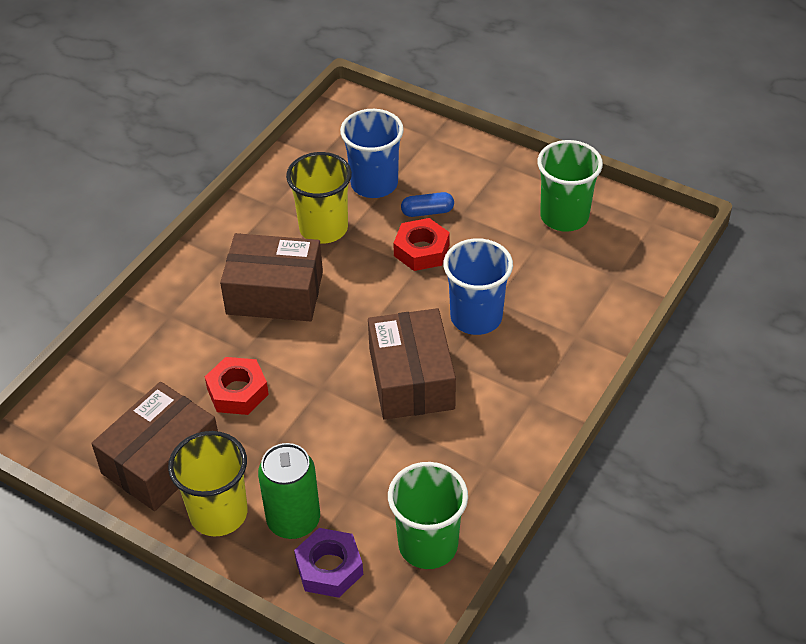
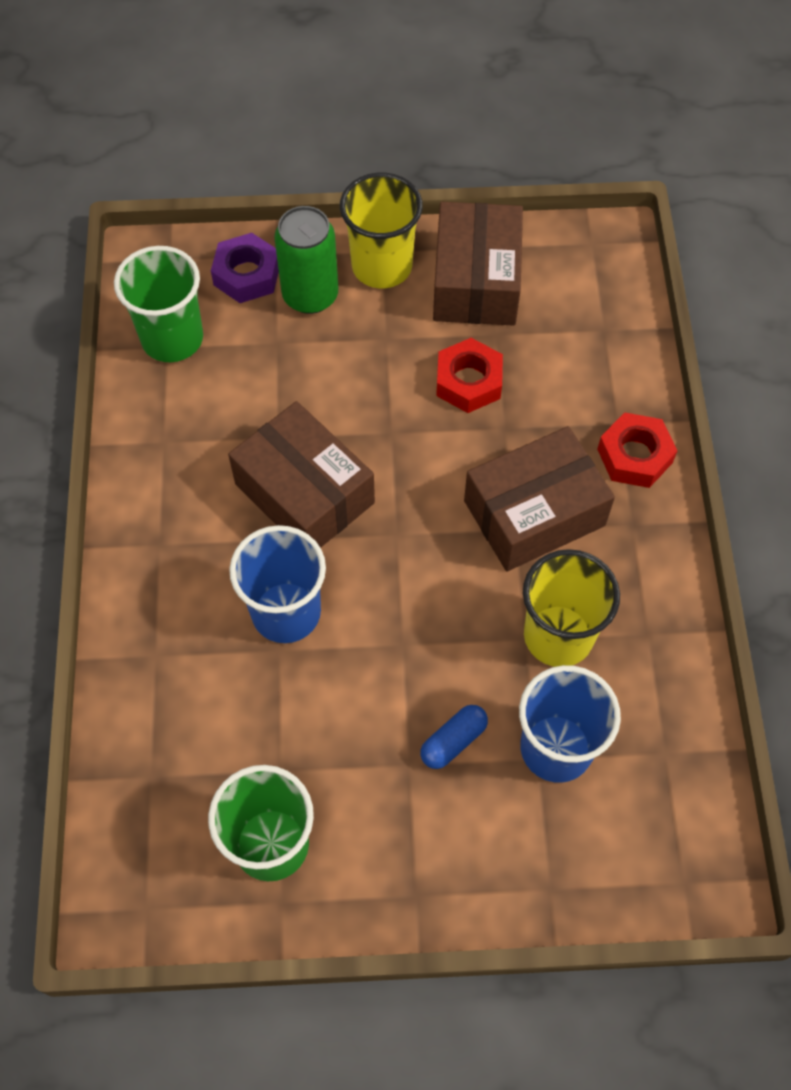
camera: 145 degrees right, 15 degrees up
(421, 250) = (416, 673): red nut -> red nut (634, 456)

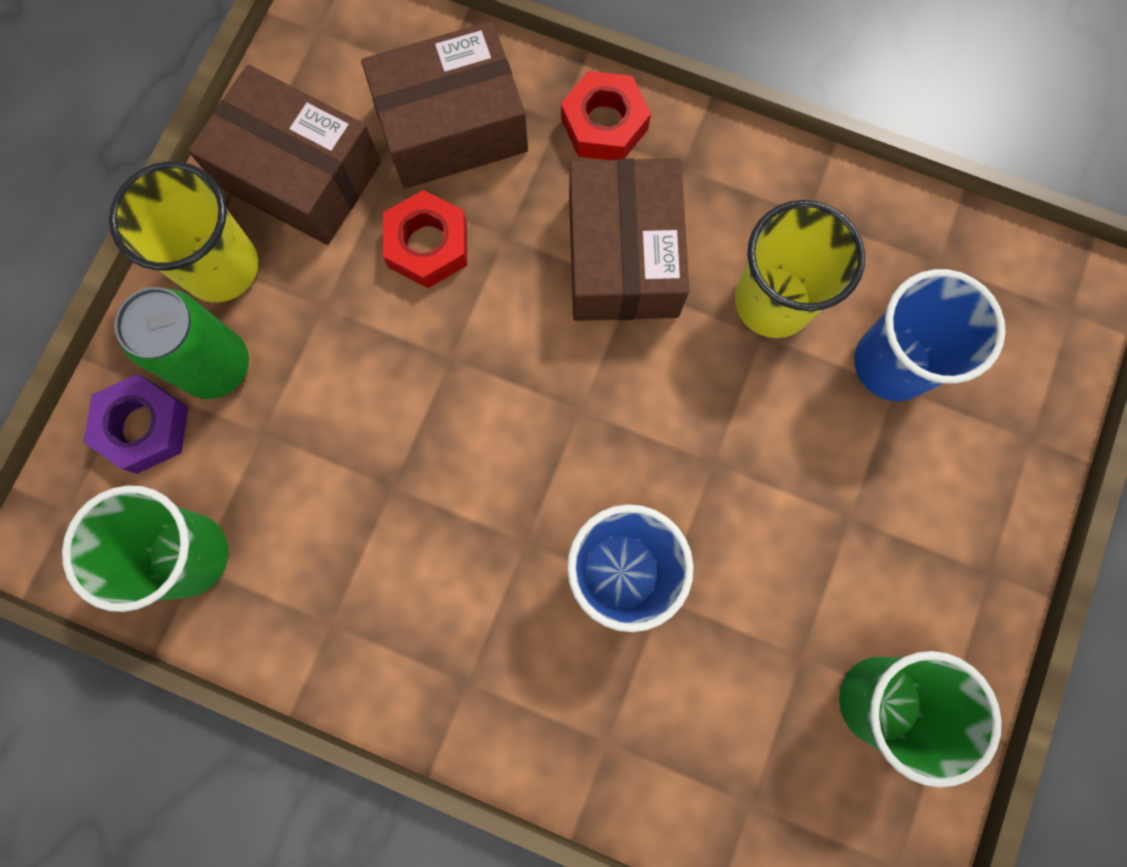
camera: 65 degrees left, 15 degrees up
(304, 493) = (481, 487): brown box -> brown box (452, 126)
(453, 741) = (843, 461): blue capsule -> none

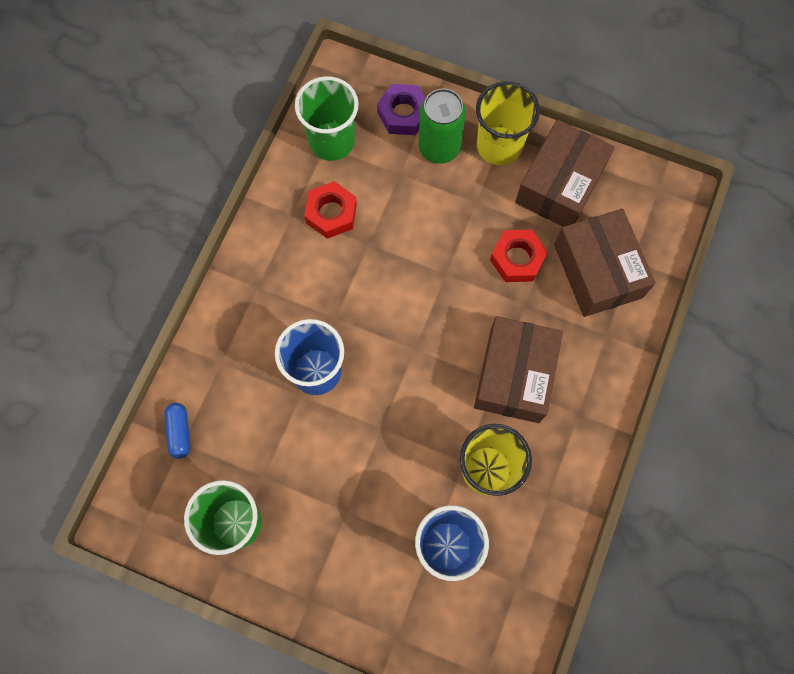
camera: 90 degrees right, 5 degrees down
(604, 124) = (605, 364): red nut -> red nut (331, 213)
(623, 256) = (514, 375): brown box -> brown box turned 75 degrees counterclockwise
(733, 811) = (180, 432): none -> blue capsule

